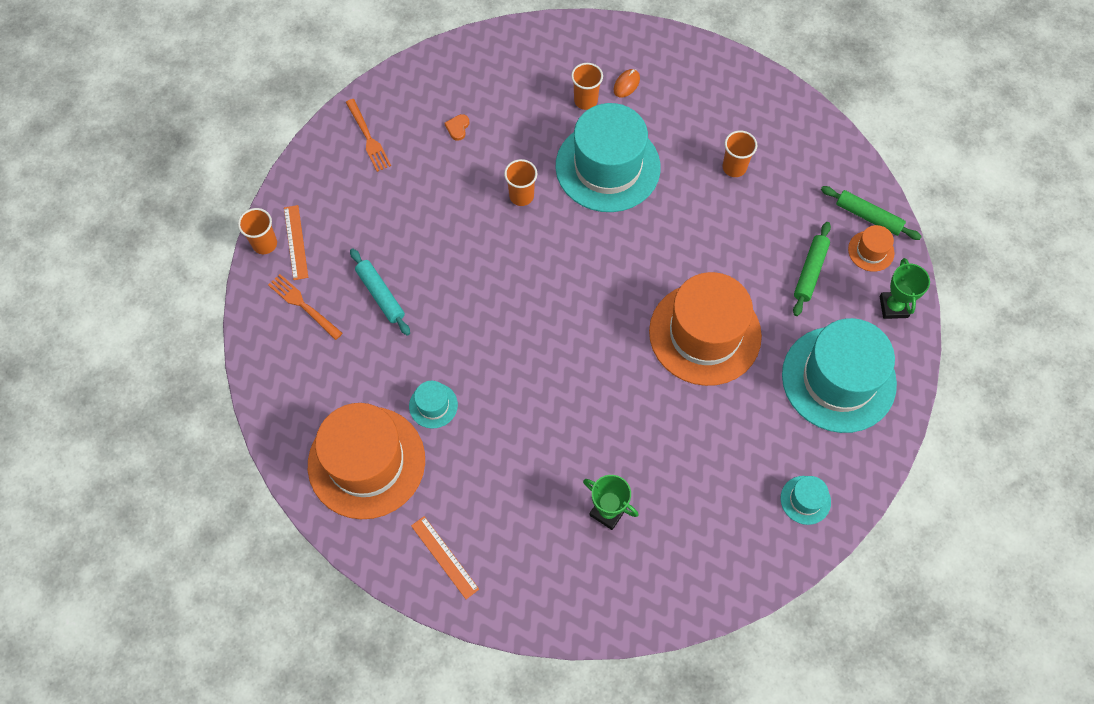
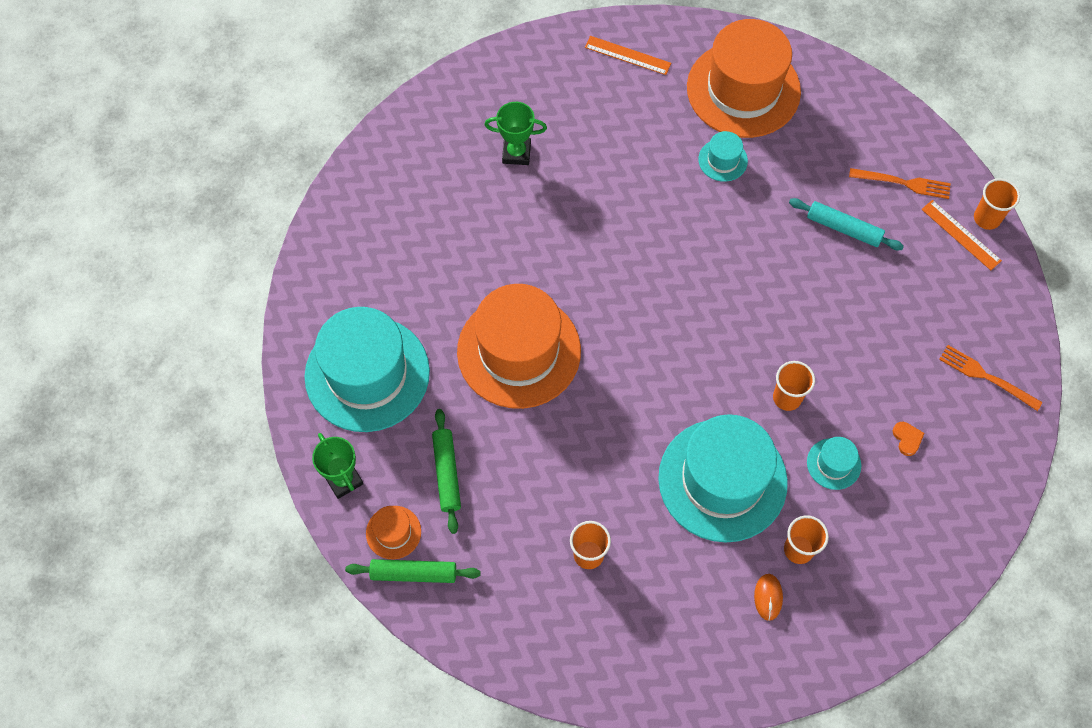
camera: 150 degrees right, 0 degrees up
(805, 500) = (349, 247): turquoise hat -> turquoise hat (833, 464)

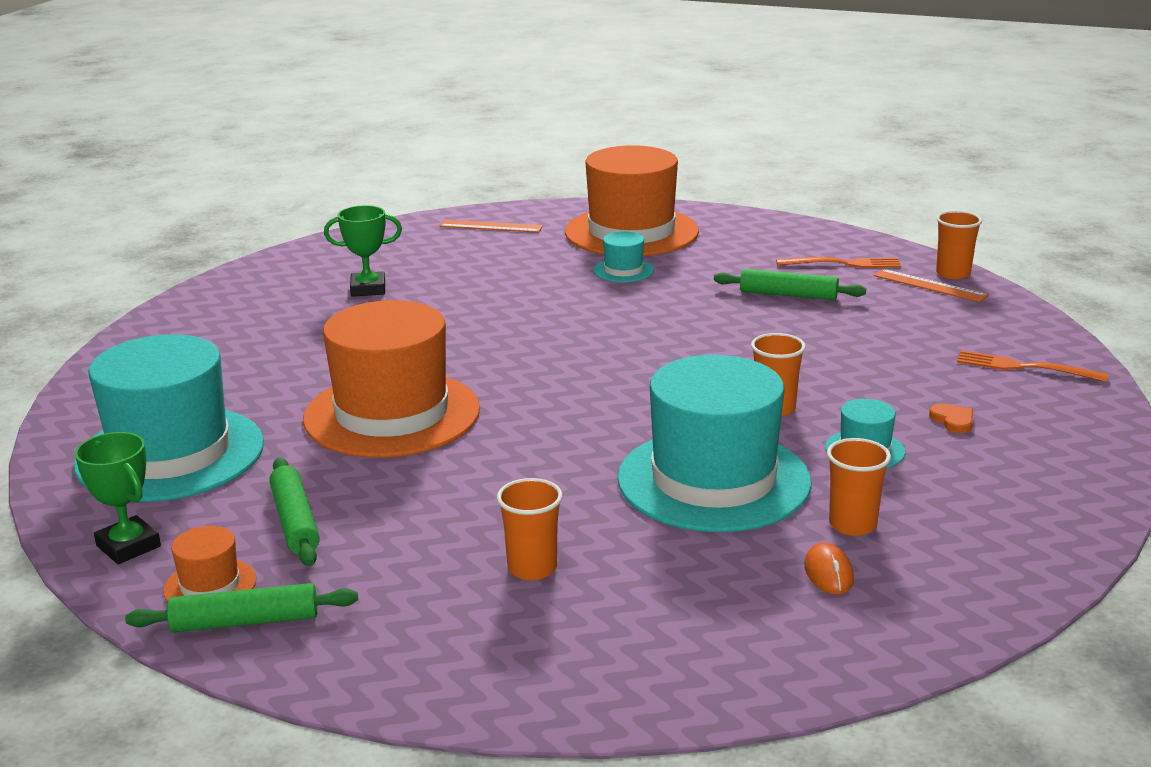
camera: 10 degrees left, 40 degrees down
(844, 228) = (788, 295): turquoise rolling pin -> green rolling pin

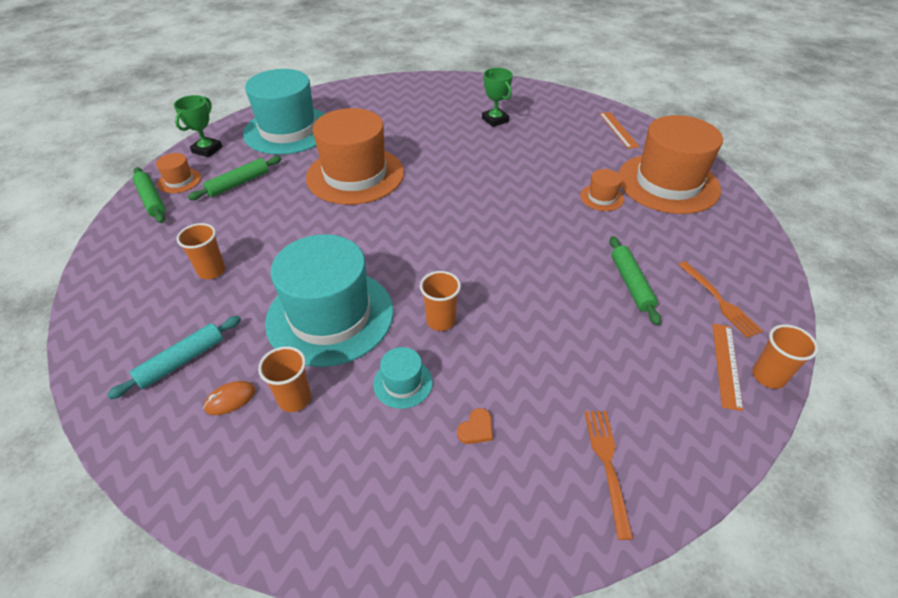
camera: 65 degrees right, 20 degrees up
(623, 270) = (601, 197): turquoise hat -> orange hat
(729, 609) = (181, 361): none -> turquoise rolling pin

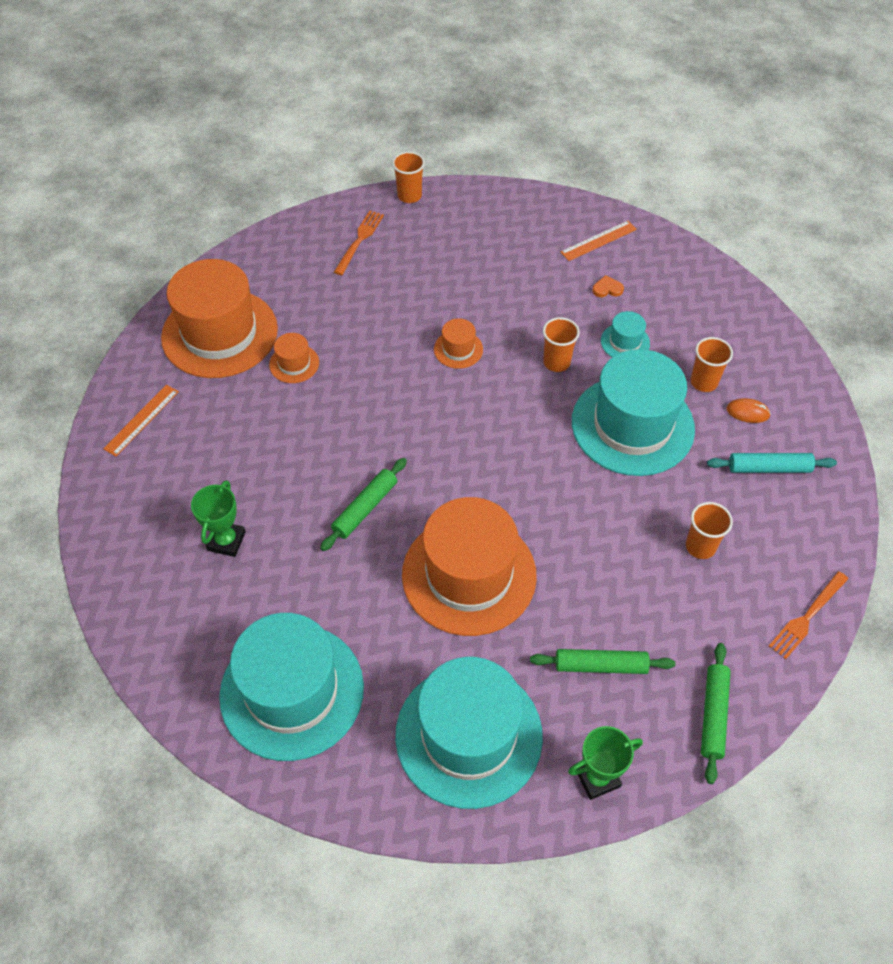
camera: 135 degrees left, 10 degrees up
(179, 181) = (665, 730): orange hat -> orange hat (458, 349)
(388, 102) = (292, 691): none -> turquoise hat
(607, 463) = (557, 228): orange fork -> orange fork (806, 618)
(631, 284) = (394, 289): green rolling pin -> green rolling pin (365, 508)
(726, 365) = (421, 215): orange ruler -> orange ruler (598, 240)

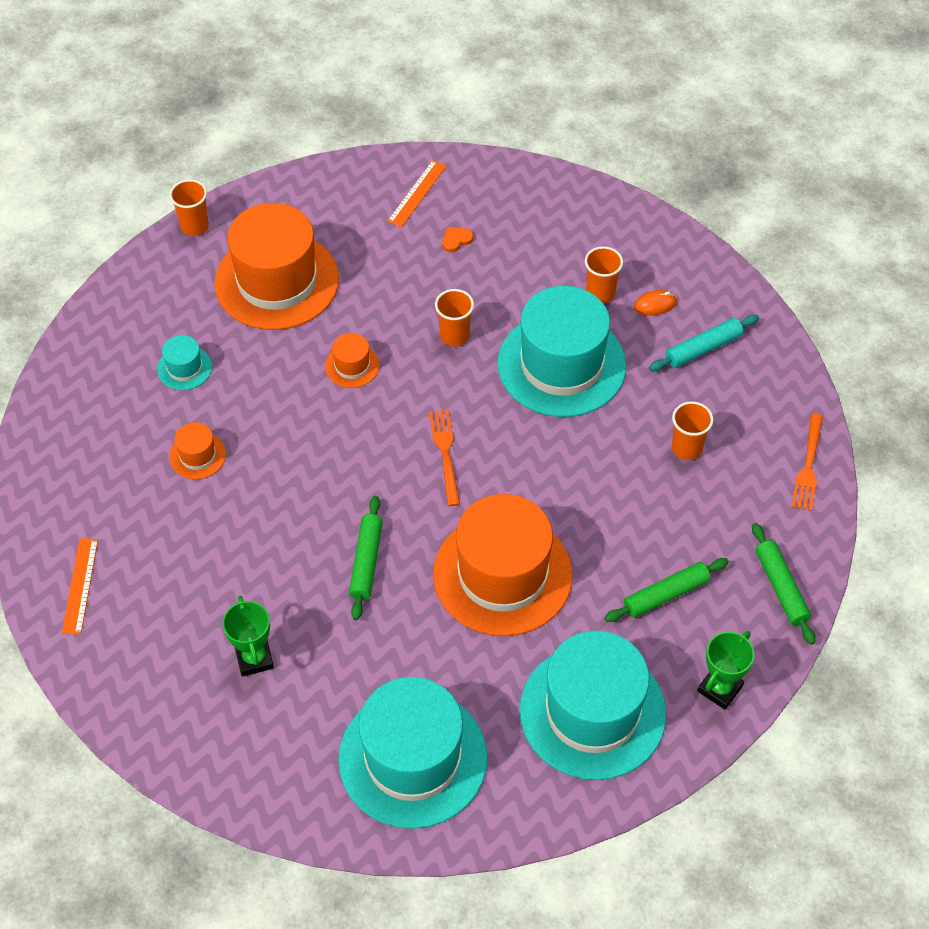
camera: 30 degrees left, 0 degrees up
(220, 333) = (97, 460): orange hat -> orange hat (277, 281)
(360, 240) = (175, 296): orange fork -> orange fork (445, 452)
(625, 342) = (505, 286): turquoise hat -> turquoise hat (184, 368)

